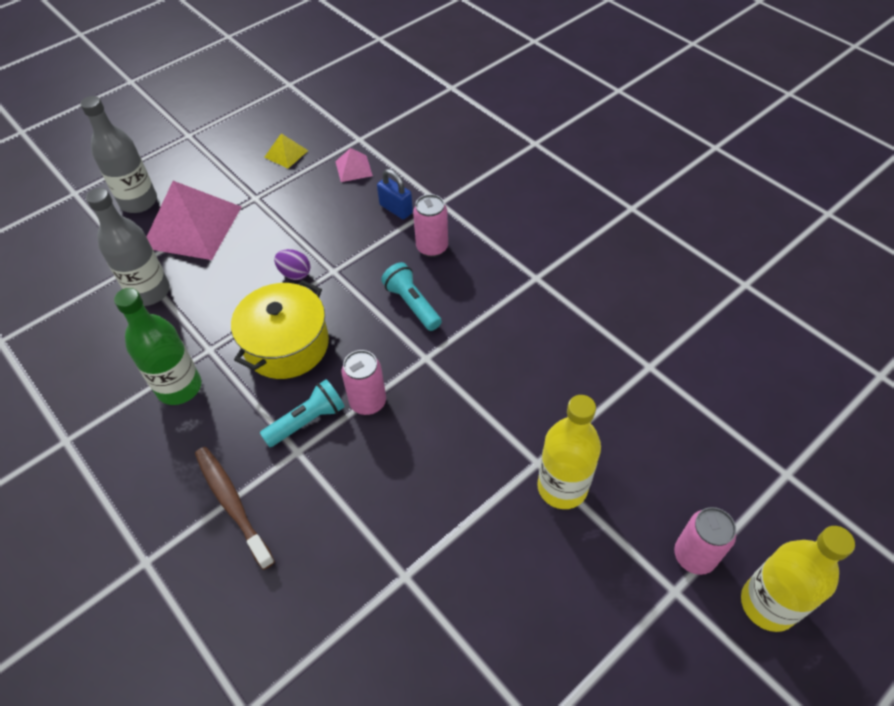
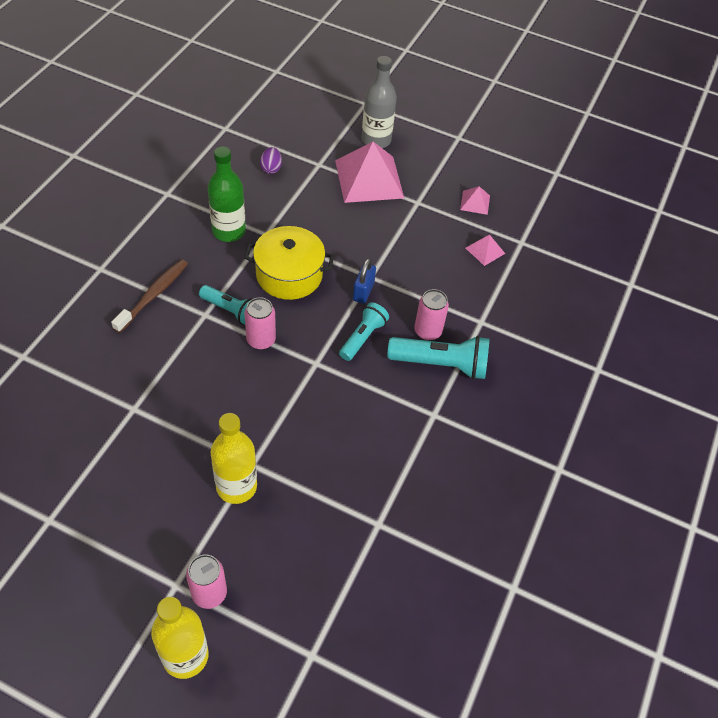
camera: 60 degrees right, 0 degrees up
(149, 292) = (299, 182): grey bottle -> none
(286, 154) = (475, 202): yellow pyramid -> pink pyramid
(295, 273) = (356, 255): purple egg -> purple egg (271, 168)
(396, 209) = (456, 294): blue padlock -> blue padlock (363, 291)
(478, 251) = (441, 364): none -> turquoise flashlight

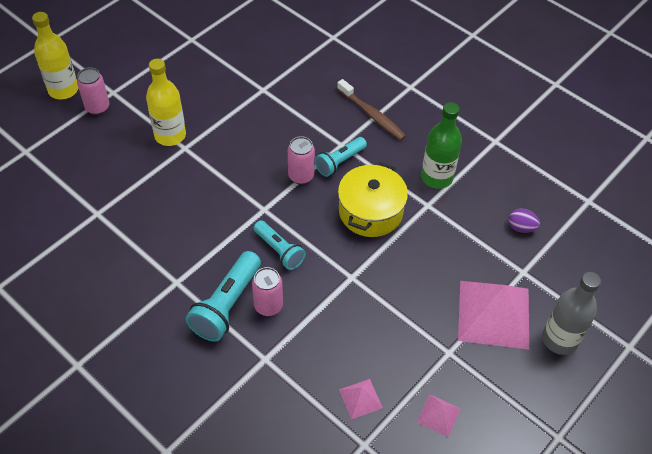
camera: 110 degrees right, 0 degrees up
(363, 291) = (334, 265): blue padlock -> none

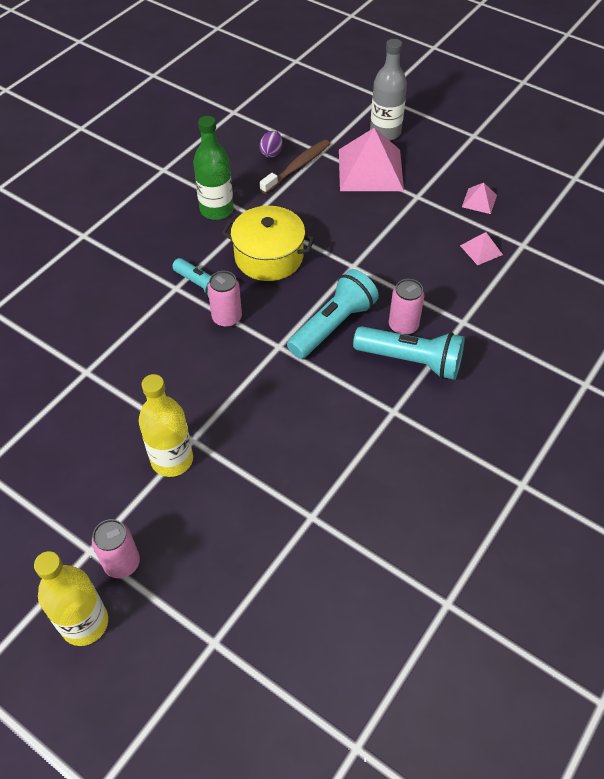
camera: 95 degrees left, 0 degrees up
(279, 250) = (332, 325): turquoise flashlight -> turquoise flashlight, size x1.54
(372, 115) = (129, 265): brown toothbrush -> brown toothbrush (297, 167)

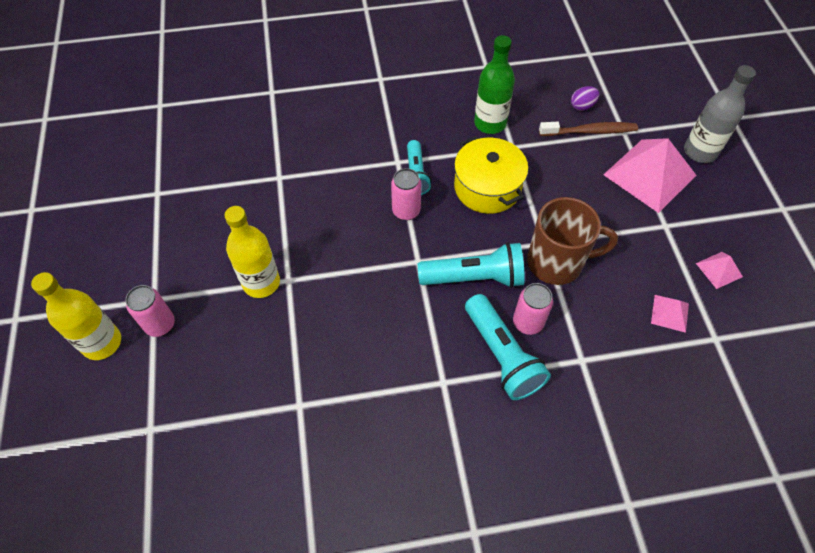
camera: 45 degrees right, 5 degrees up
(376, 272) = (557, 262): none -> brown mug

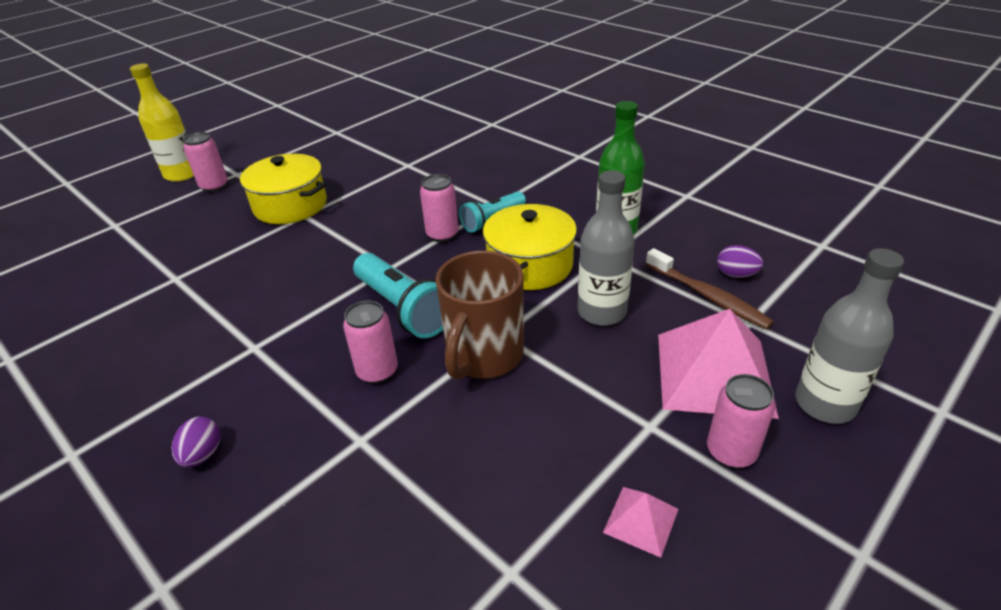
camera: 55 degrees right, 20 degrees down
(261, 282) = (290, 205): yellow bottle -> yellow pot
(502, 355) = (318, 372): turquoise flashlight -> none
(533, 450) = (202, 455): none -> purple egg
(557, 262) = (484, 356): brown mug -> brown mug turned 60 degrees clockwise
(563, 184) = (601, 312): none -> grey bottle
(670, 313) = (507, 496): pink pyramid -> none
(703, 208) = (731, 452): none -> pink can

